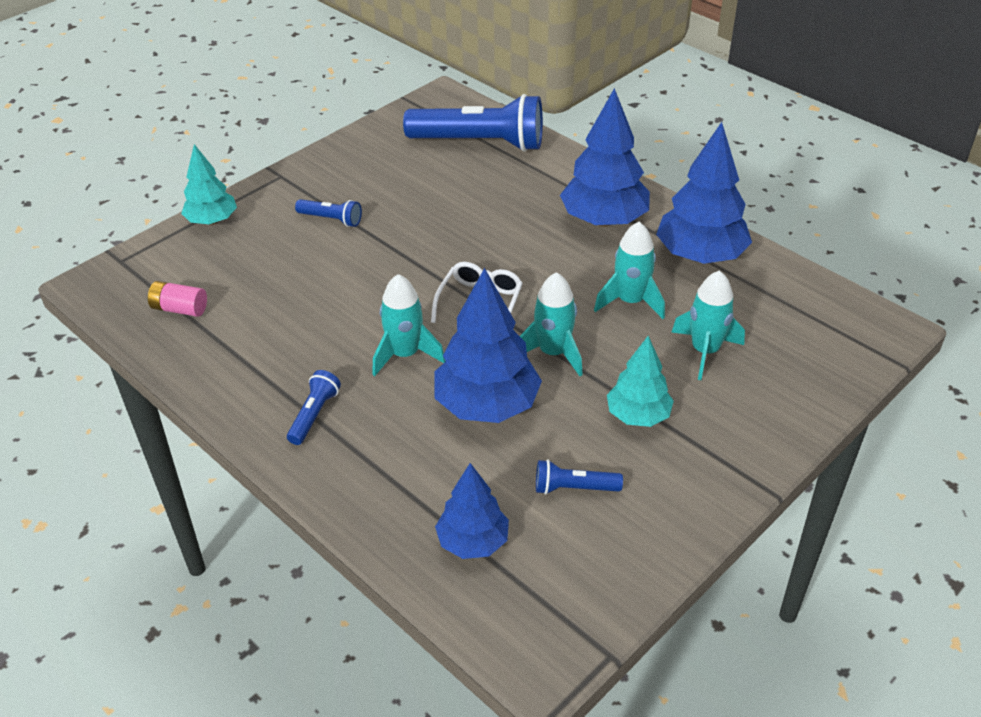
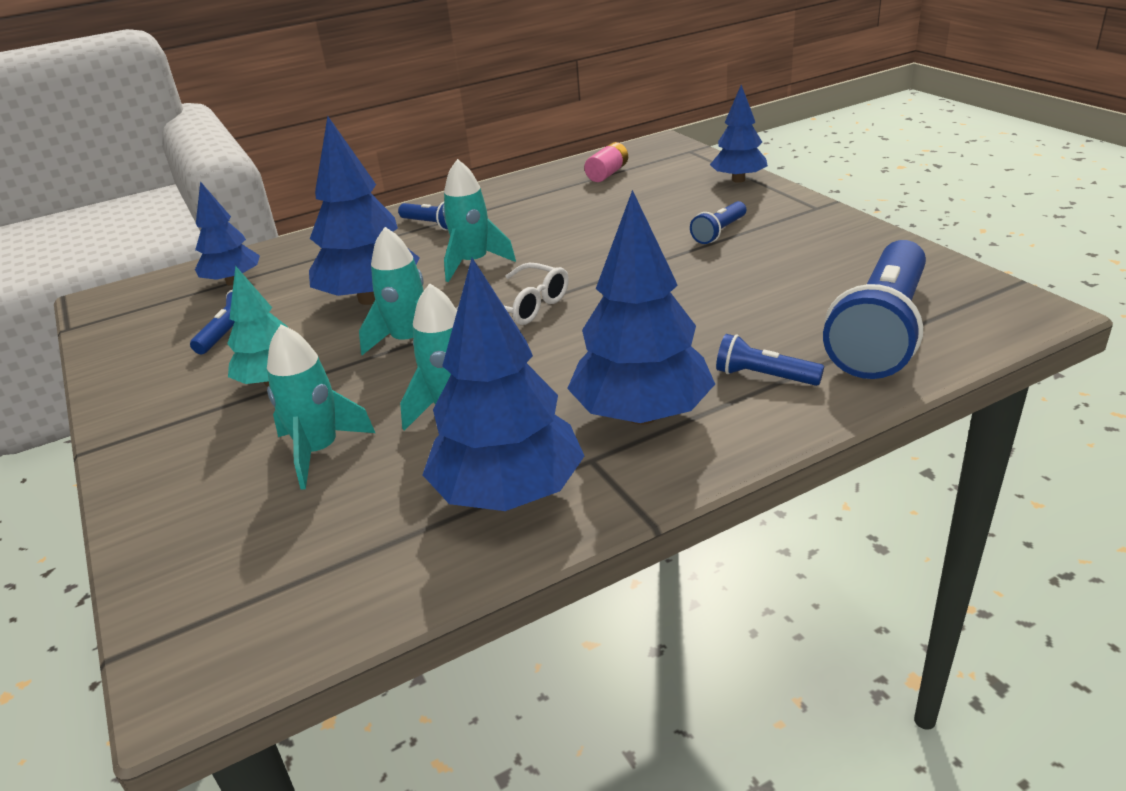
camera: 110 degrees right, 10 degrees down
(212, 221) = (738, 180): turquoise tree -> blue tree
(545, 180) = (764, 376): none -> blue flashlight

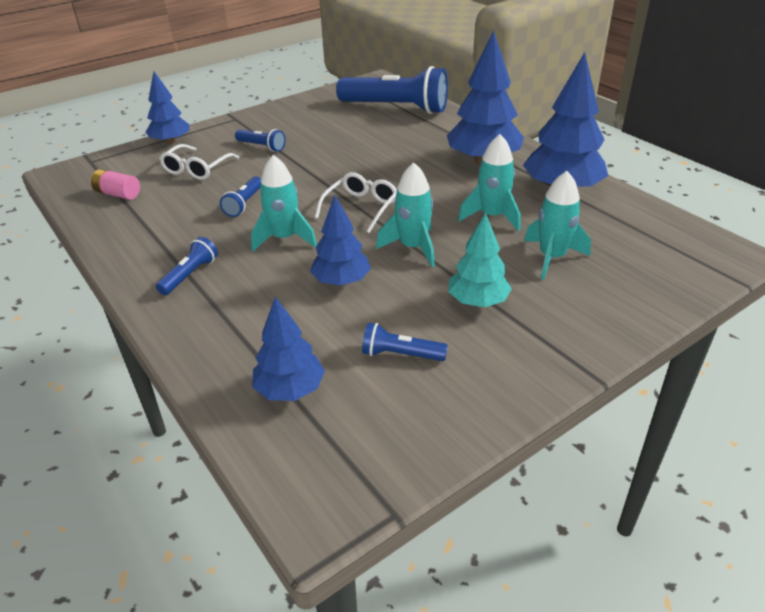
camera: 100 degrees left, 5 degrees up
(370, 298) = (341, 281): blue tree -> blue tree, size x0.61
(659, 202) = (197, 169): none -> white glasses
(764, 376) = (441, 133): blue flashlight -> blue flashlight (244, 204)

